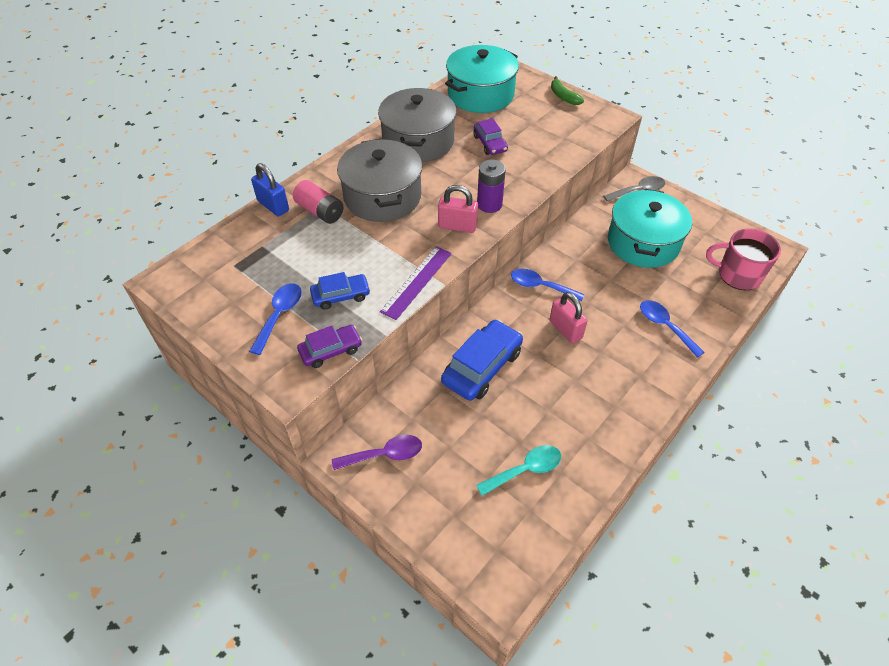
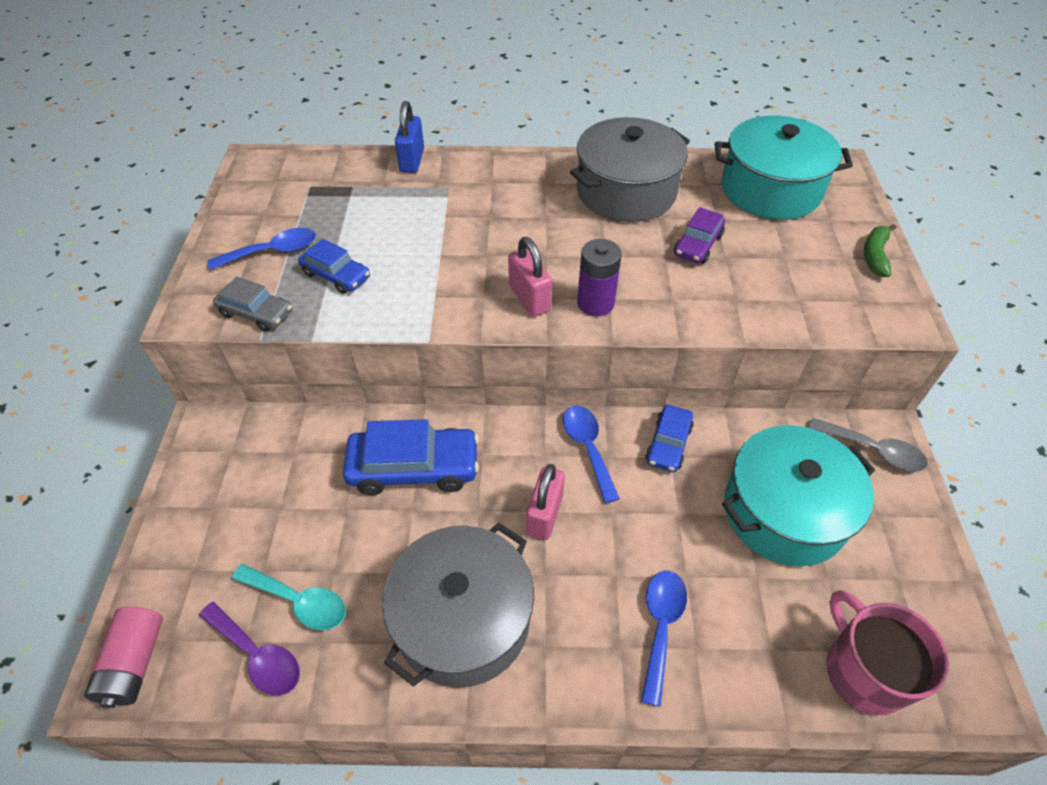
camera: 50 degrees right, 0 degrees up
(320, 211) = (438, 192): pink battery -> pink battery (134, 663)
(331, 350) = (256, 313): purple car -> grey car
(382, 196) = (509, 218): grey pot -> grey pot (463, 619)
(385, 454) = (231, 458): purple spoon -> purple spoon (258, 655)
(416, 282) = (410, 317): purple ruler -> none
(568, 255) = (668, 444): none -> blue car

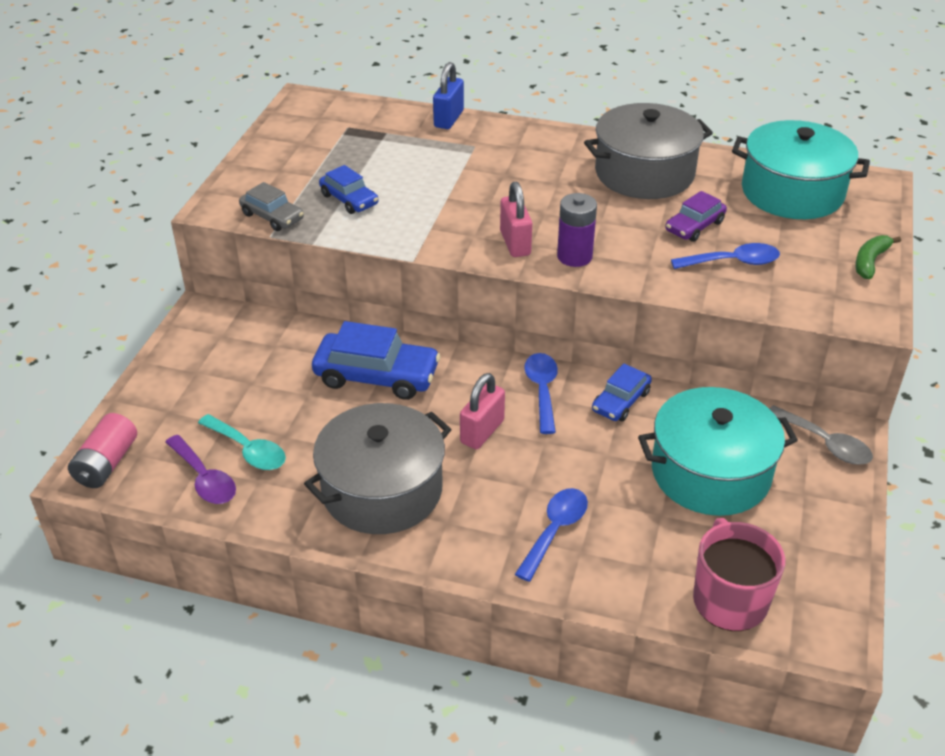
camera: 15 degrees right, 10 degrees down
(273, 252) = (300, 173): blue spoon -> blue spoon (733, 262)

